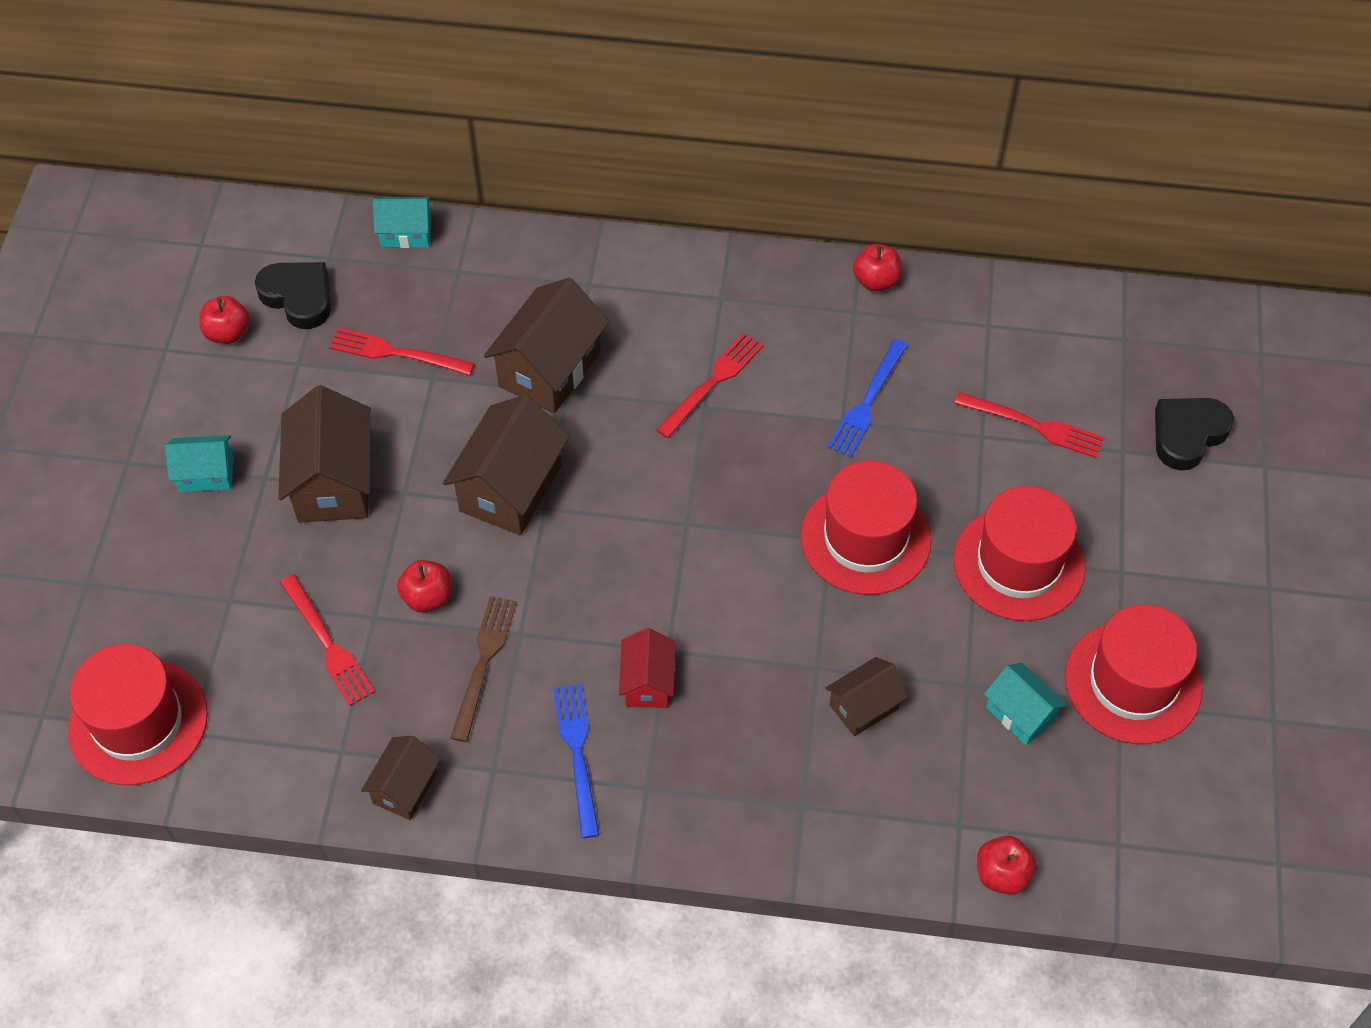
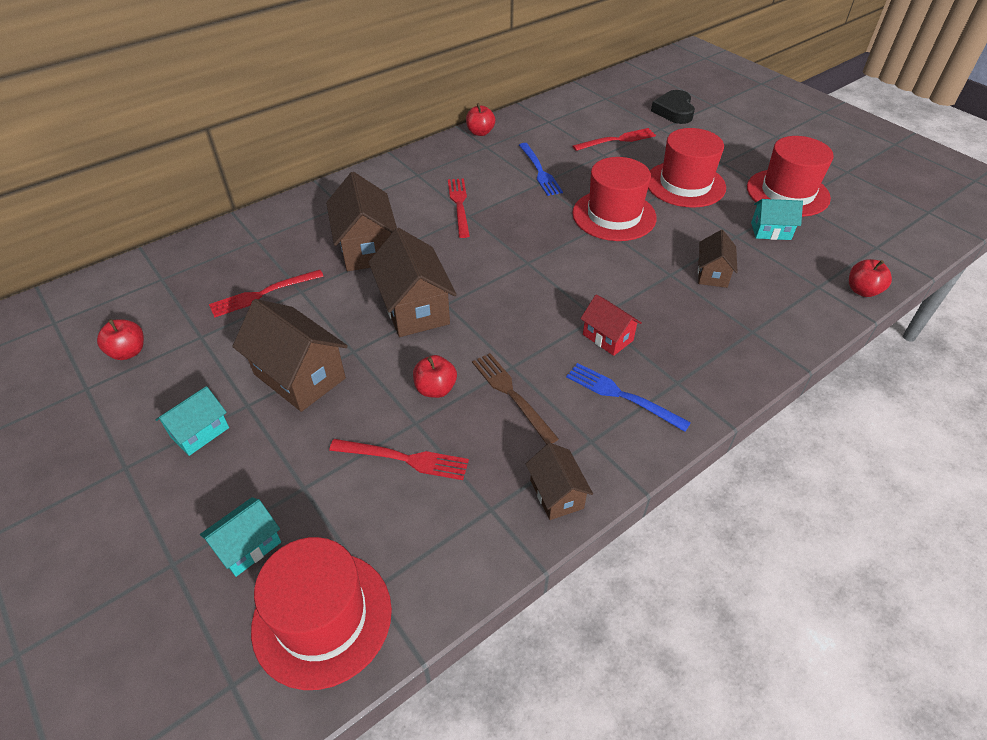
camera: 45 degrees left, 10 degrees down
(298, 297) = (161, 307): black heart -> none
(406, 233) = (201, 242): turquoise house -> turquoise house (248, 546)

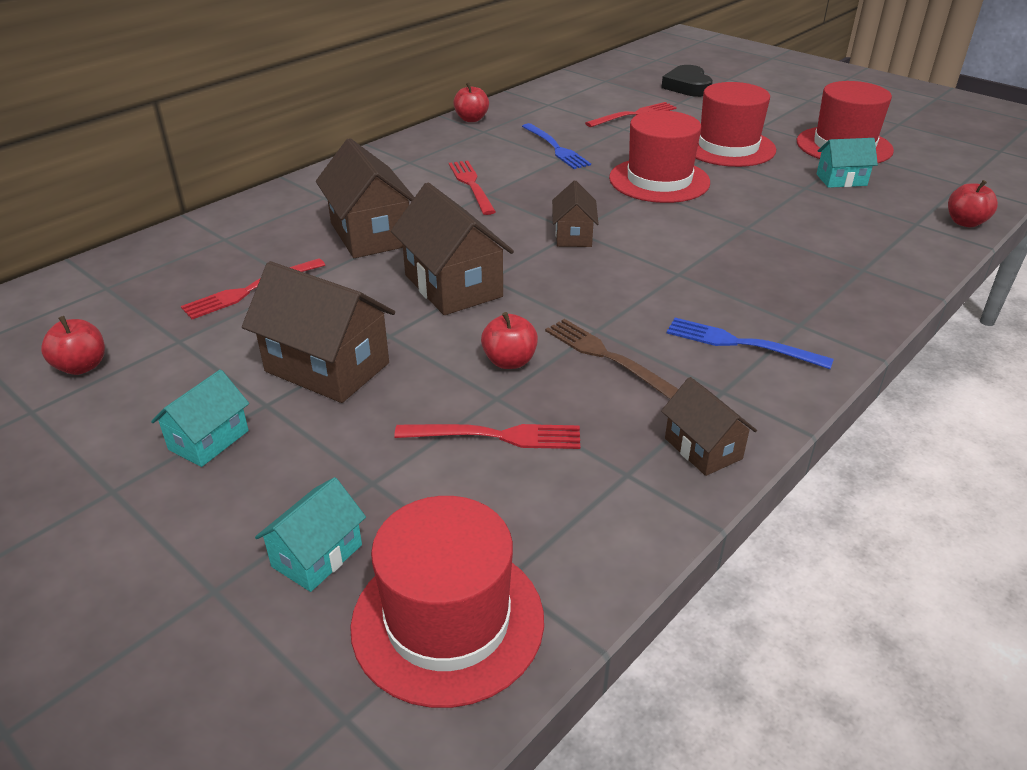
camera: 10 degrees left, 10 degrees down
(607, 337) = (700, 291): red house -> none
(712, 274) = (794, 222): brown house -> brown house (573, 235)

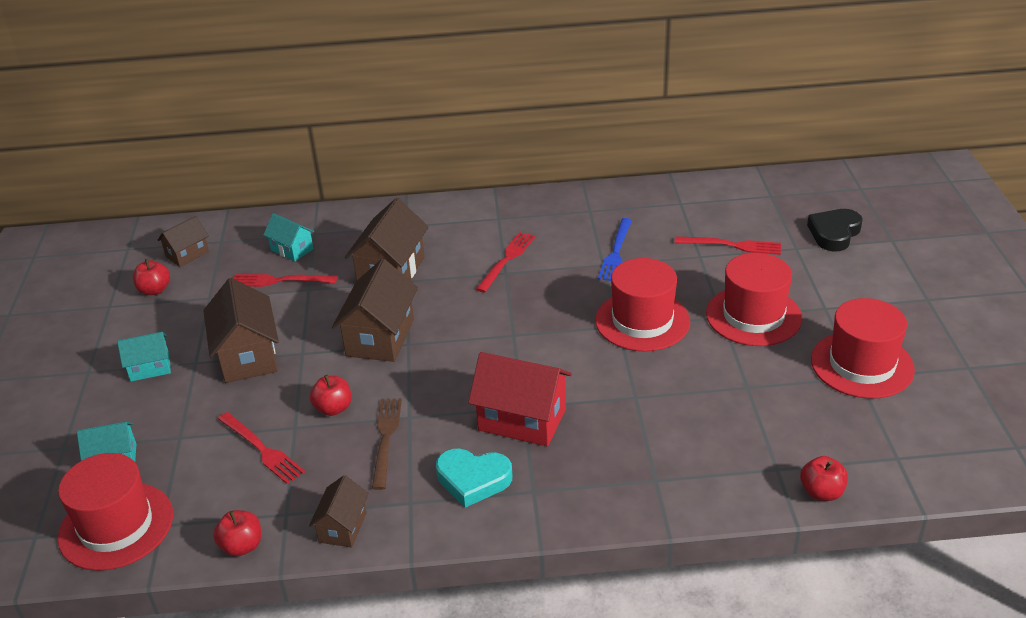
camera: 45 degrees right, 0 degrees up
(471, 119) = (598, 194): red apple -> red apple (242, 546)
(573, 235) = (506, 338): brown house -> brown house (187, 254)
(695, 282) = (522, 420): none -> red house
(740, 343) = (473, 480): blue fork -> turquoise heart
(841, 180) = (792, 396): turquoise house -> turquoise house (292, 249)

